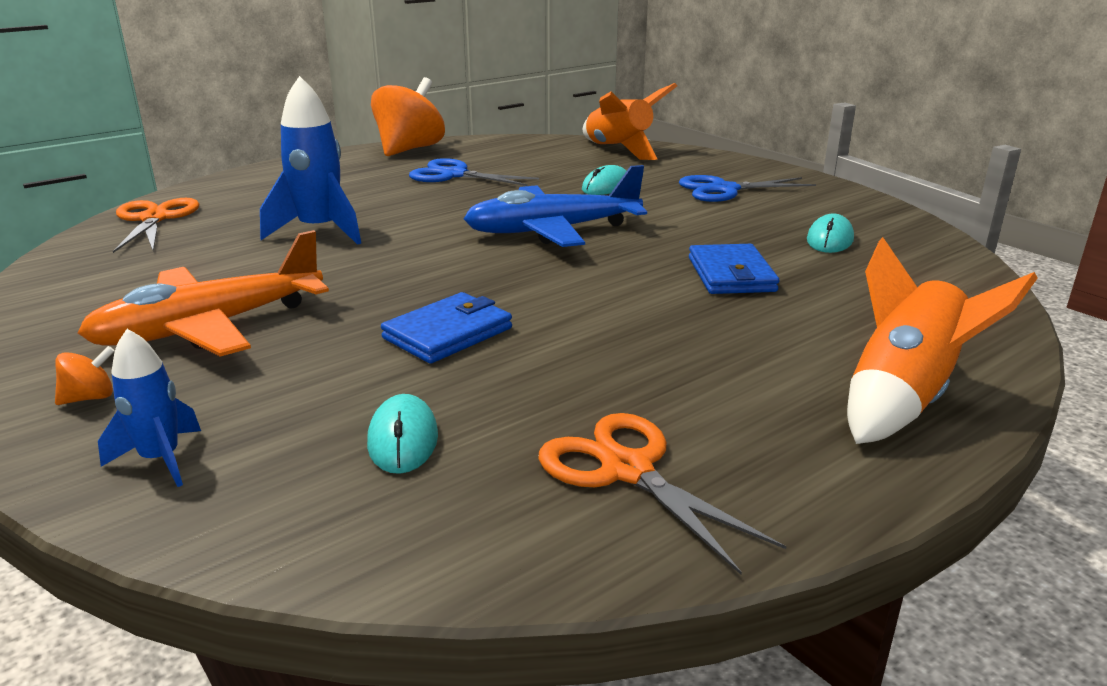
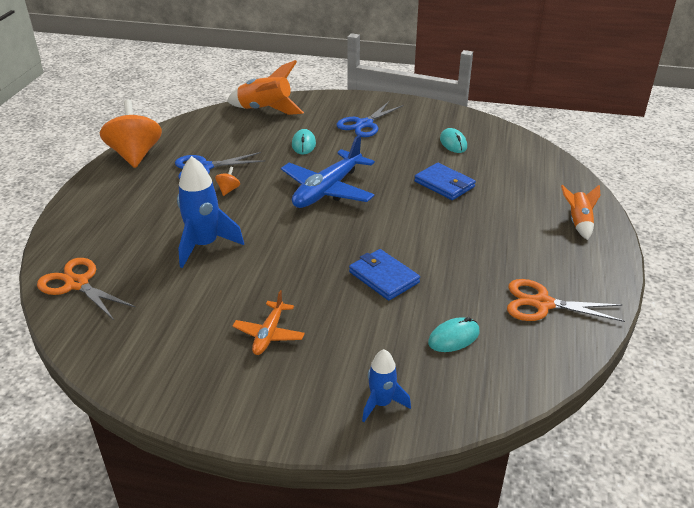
camera: 40 degrees left, 10 degrees up
(90, 398) = (291, 400): orange spinning top -> orange spinning top (228, 190)
(209, 327) = (269, 334): orange plane -> orange plane, size x0.54
(403, 439) = (453, 337): turquoise mouse -> turquoise mouse turned 75 degrees counterclockwise
(448, 333) = (383, 277): blue wallet -> blue wallet turned 45 degrees counterclockwise
(903, 398) = (578, 223): orange rocket -> orange rocket, size x0.58

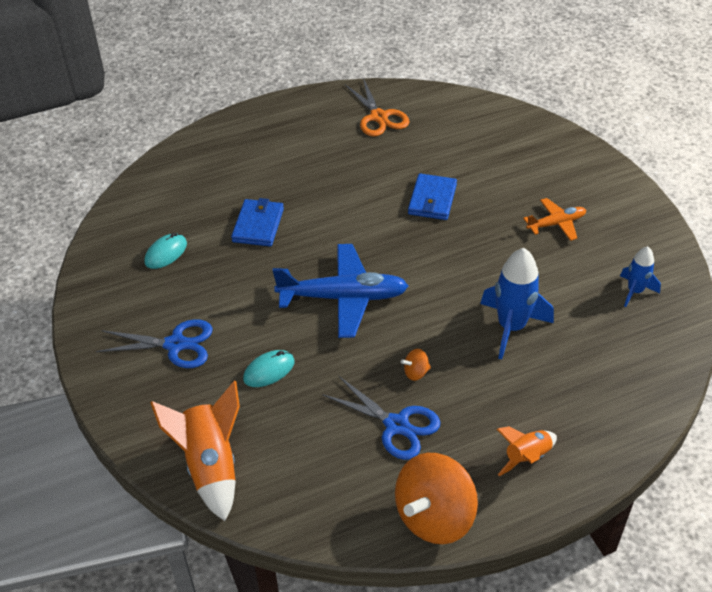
camera: 125 degrees left, 10 degrees up
(77, 284) = (647, 373): orange scissors -> none
(381, 403) = (548, 146): blue rocket -> blue rocket (635, 291)
(453, 337) = (457, 141): turquoise mouse -> none
(578, 223) = (252, 130): orange rocket -> orange rocket (526, 457)

